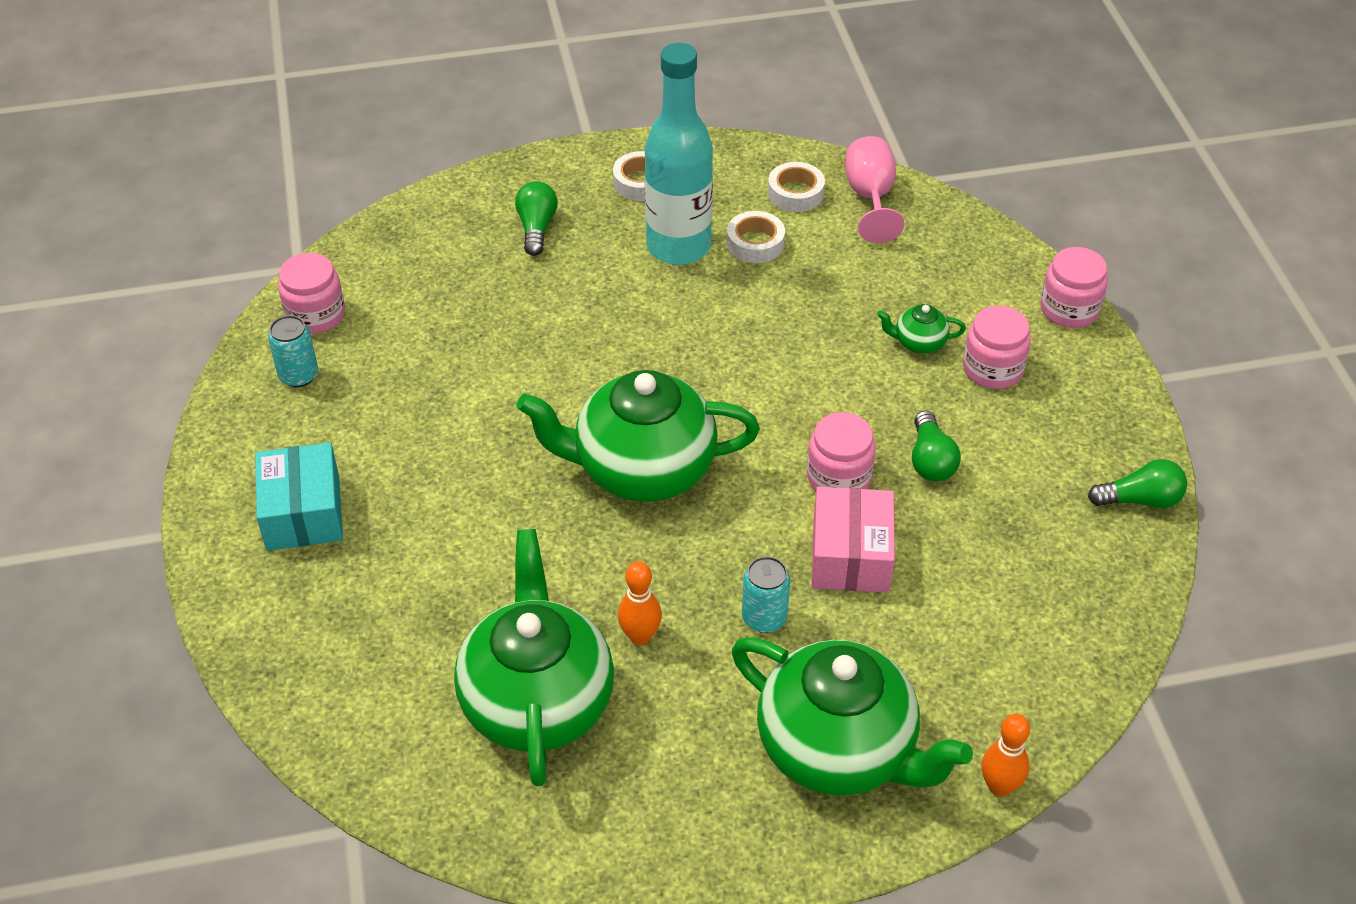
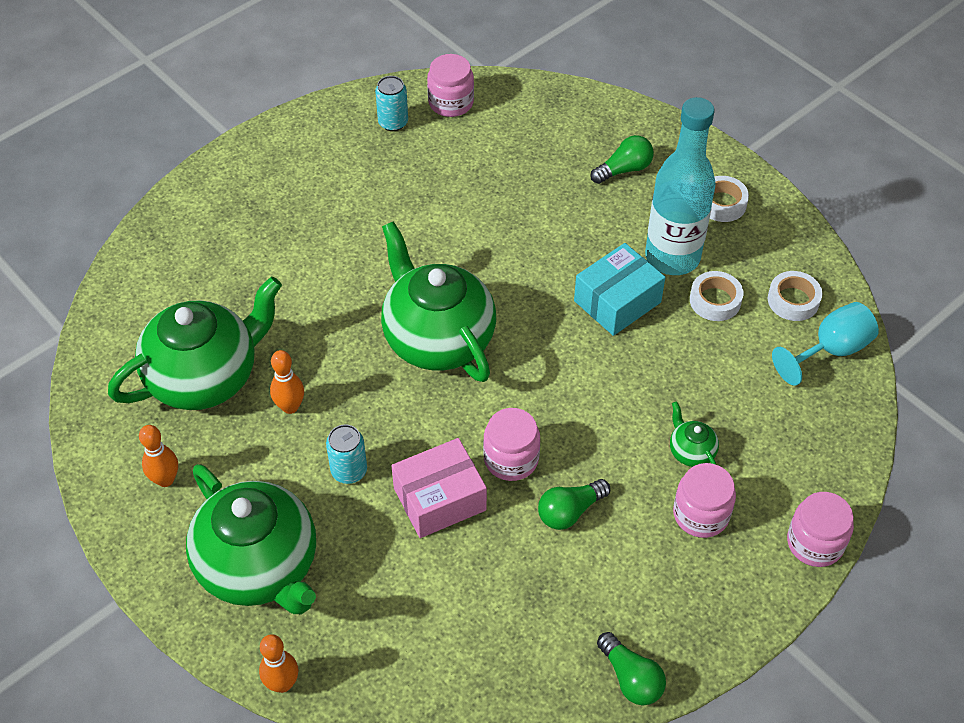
camera: 60 degrees right, 5 degrees up
(303, 513) = (283, 185): turquoise box -> turquoise box (617, 301)
(660, 797) = (165, 479): none -> orange bowling pin
(839, 749) = (260, 566): green teapot -> green teapot turned 45 degrees counterclockwise
(870, 198) = (830, 351): pink goblet -> turquoise goblet

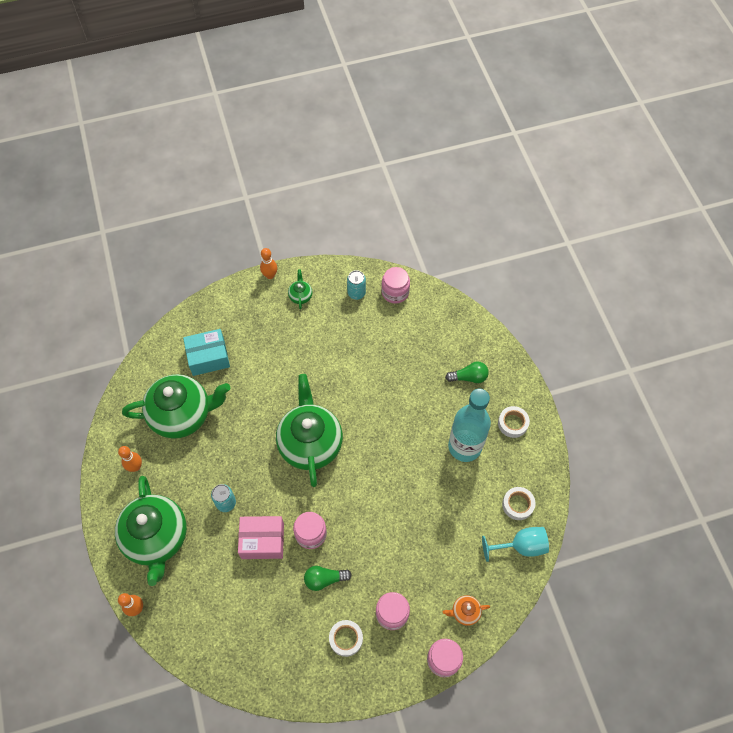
camera: 25 degrees right, 10 degrees up
(290, 407) = (215, 451): orange bowling pin -> orange bowling pin (270, 275)
(617, 301) = (418, 462): turquoise box -> turquoise box (208, 357)
(630, 678) = (304, 689): green light bulb -> none
(691, 451) = (407, 573): green teapot -> green teapot (300, 296)
(715, 300) = (473, 485): white tape -> white tape (346, 639)
(806, 467) = (465, 612): none -> orange teapot

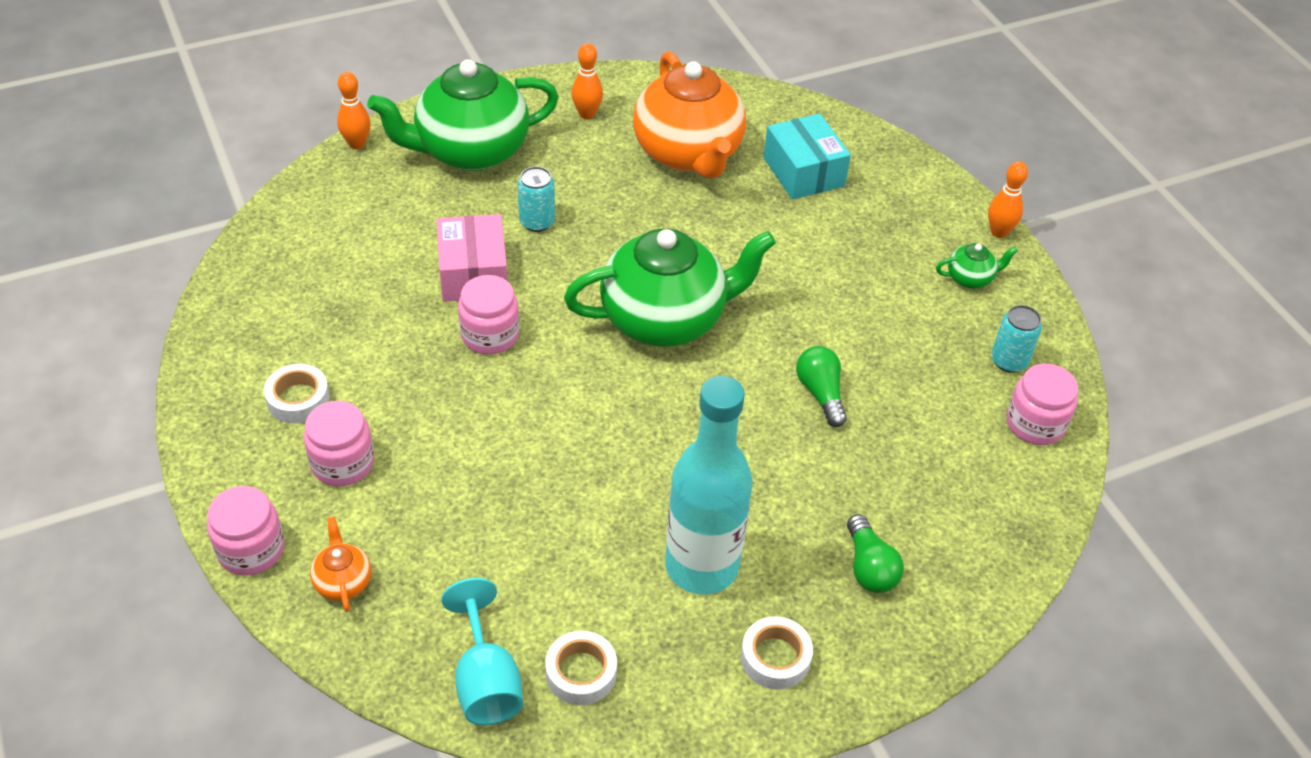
camera: 80 degrees right, 15 degrees down
(182, 414) = (688, 154): green teapot -> orange teapot
(324, 579) = (406, 361): green light bulb -> green light bulb (820, 393)

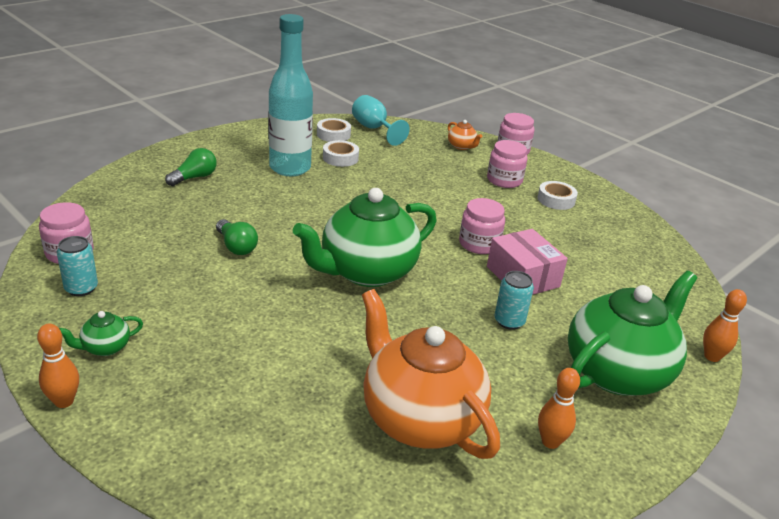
camera: 160 degrees right, 15 degrees down
(775, 658) = (241, 146): white tape -> white tape (340, 158)
(803, 172) = (289, 425): turquoise box -> none
(869, 567) = (194, 177): green light bulb -> green light bulb turned 75 degrees clockwise

